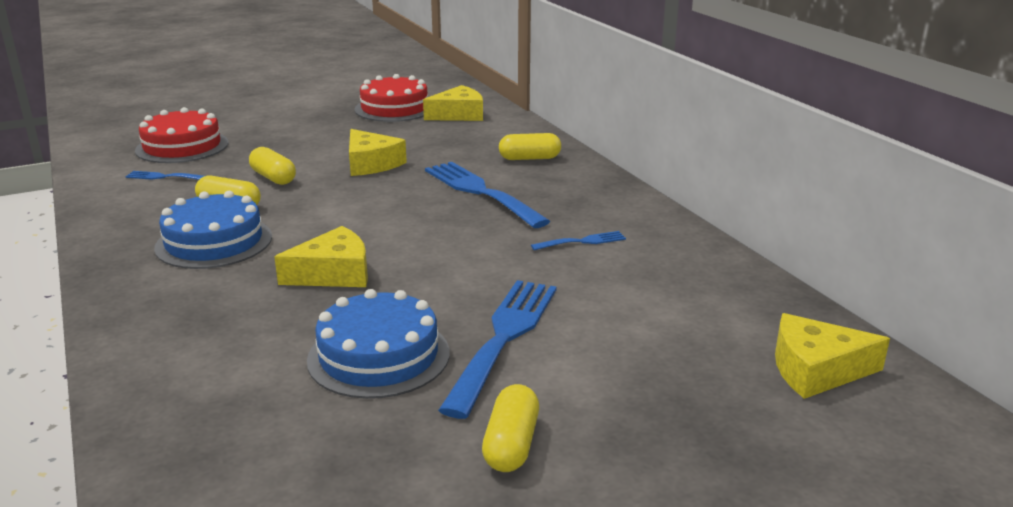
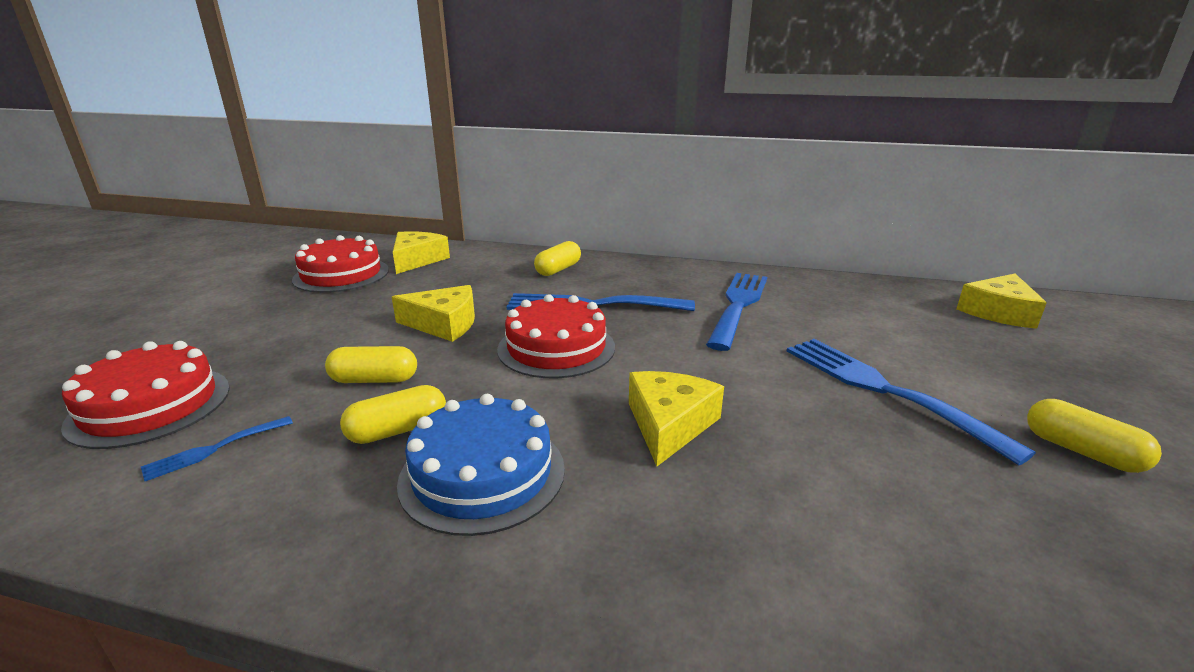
camera: 50 degrees left, 0 degrees up
(379, 356) = (878, 460): blue cake -> none
(390, 206) = (556, 348): none -> red cake
(582, 241) = (738, 305): blue fork -> blue fork, size x2.12

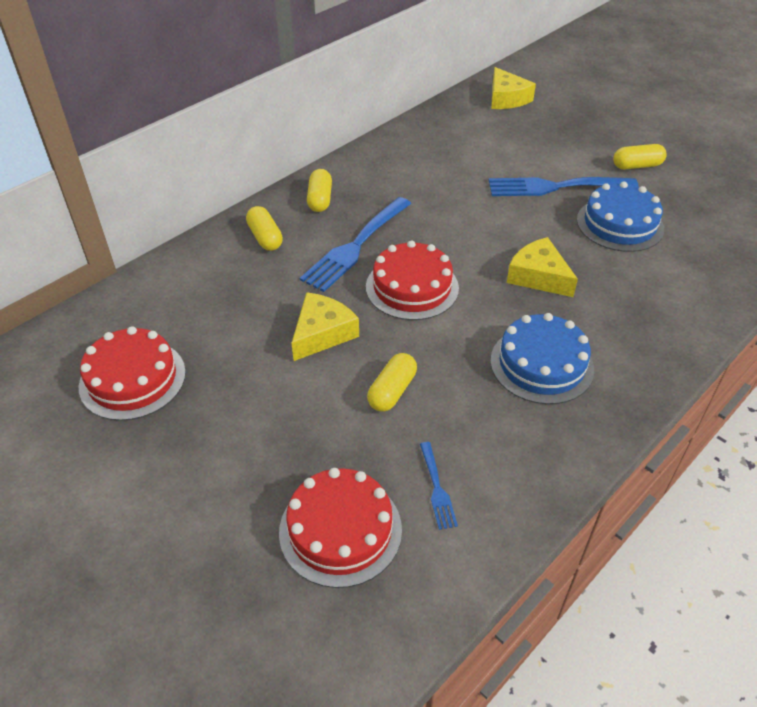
camera: 60 degrees left, 20 degrees up
(398, 430) = (472, 391): yellow capsule -> yellow capsule (320, 199)
(417, 260) = (145, 317): yellow cheese -> none
(738, 305) = (415, 182): blue fork -> none
(895, 470) = (620, 224): none -> blue cake

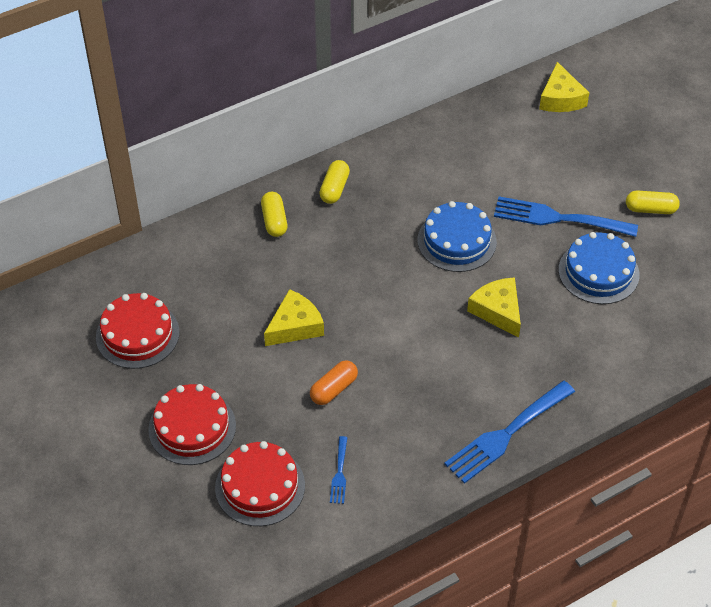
camera: 15 degrees right, 5 degrees up
(355, 246) = (350, 247): blue fork -> blue fork (506, 434)
(392, 391) = (334, 389): yellow capsule -> orange capsule
(412, 287) = (384, 298): red cake -> red cake (192, 427)
(541, 364) = (462, 393): blue cake -> blue cake (457, 241)

